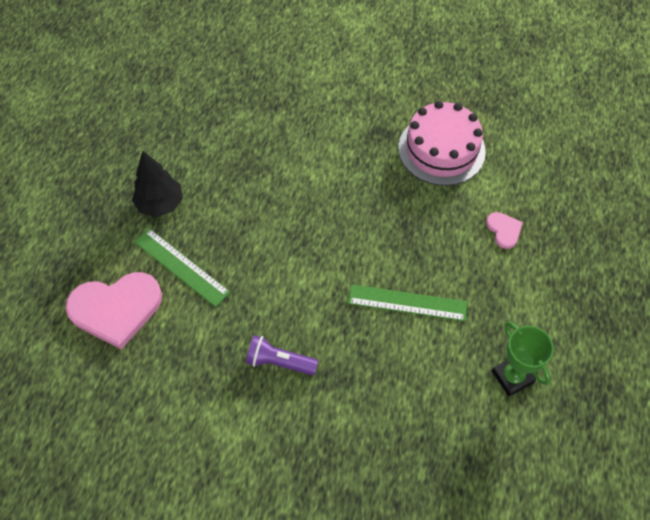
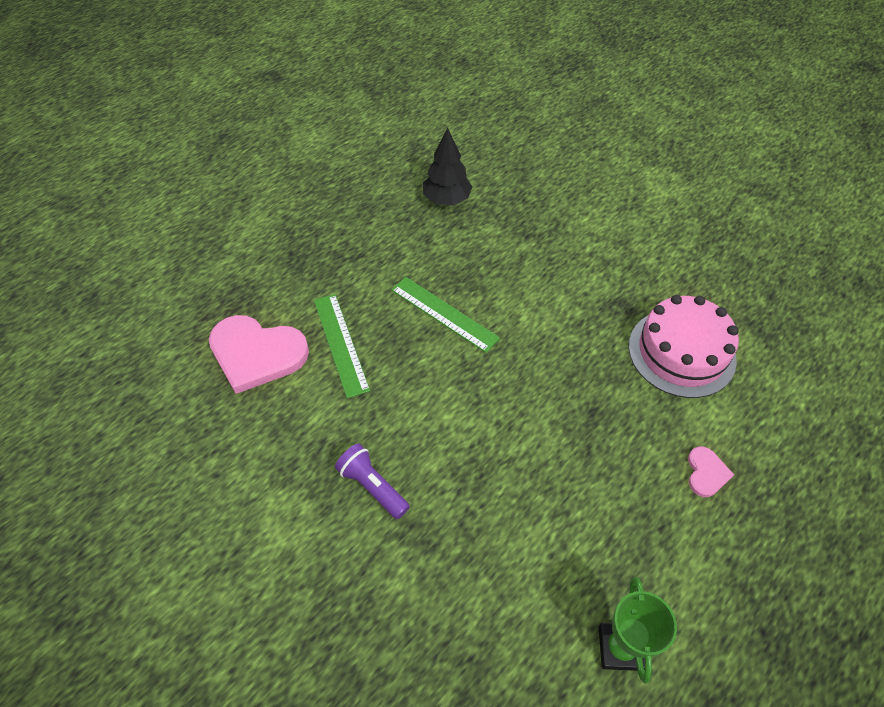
camera: 30 degrees right, 5 degrees down
(160, 204) = (360, 277): black tree -> black tree (446, 199)
(407, 303) = (545, 496): green ruler -> green ruler (444, 314)

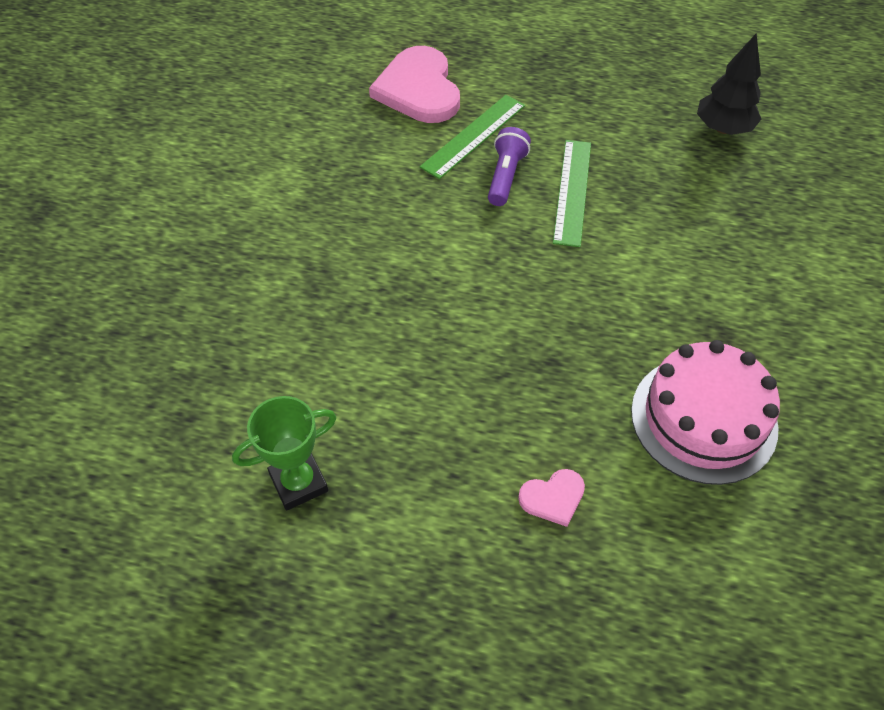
camera: 60 degrees right, 0 degrees up
(372, 486) = (344, 226): purple flashlight -> purple flashlight (505, 176)

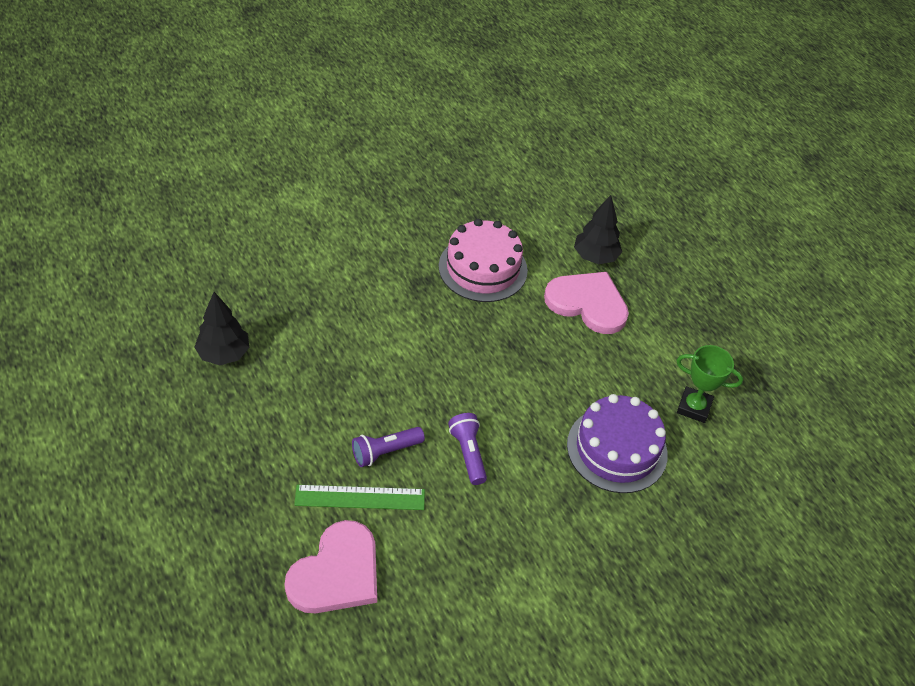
camera: 135 degrees left, 5 degrees down
(328, 356) = (617, 449): none -> purple cake
(446, 232) = (468, 453): none -> purple flashlight
(553, 498) = (588, 303): pink heart -> pink heart, size x2.13
(572, 191) = (366, 406): green ruler -> none
(633, 581) = (595, 257): none -> black tree

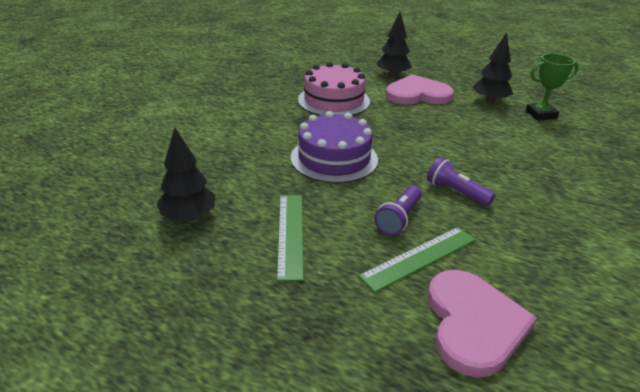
camera: 30 degrees left, 15 degrees down
(284, 416) = (290, 234): none -> green ruler
(617, 449) = (535, 149): purple cake -> purple cake (334, 158)
(660, 356) = (490, 101): none -> black tree

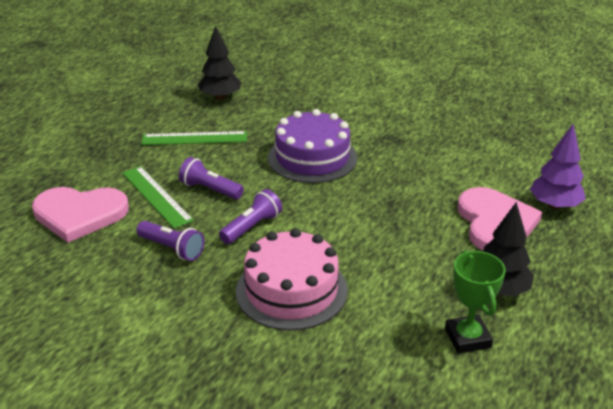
camera: 90 degrees right, 0 degrees up
(334, 100) = (448, 158): pink cake -> pink cake (291, 290)
(392, 75) = (554, 205): black tree -> purple tree
(508, 240) = (172, 249): none -> purple flashlight

